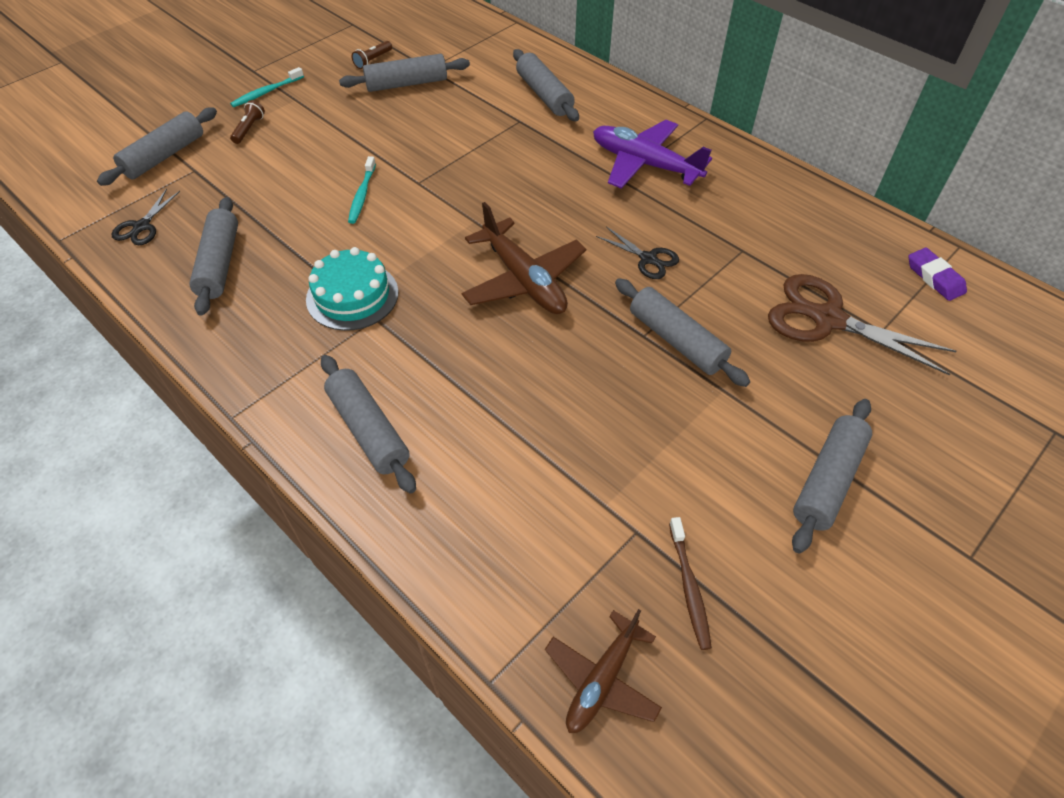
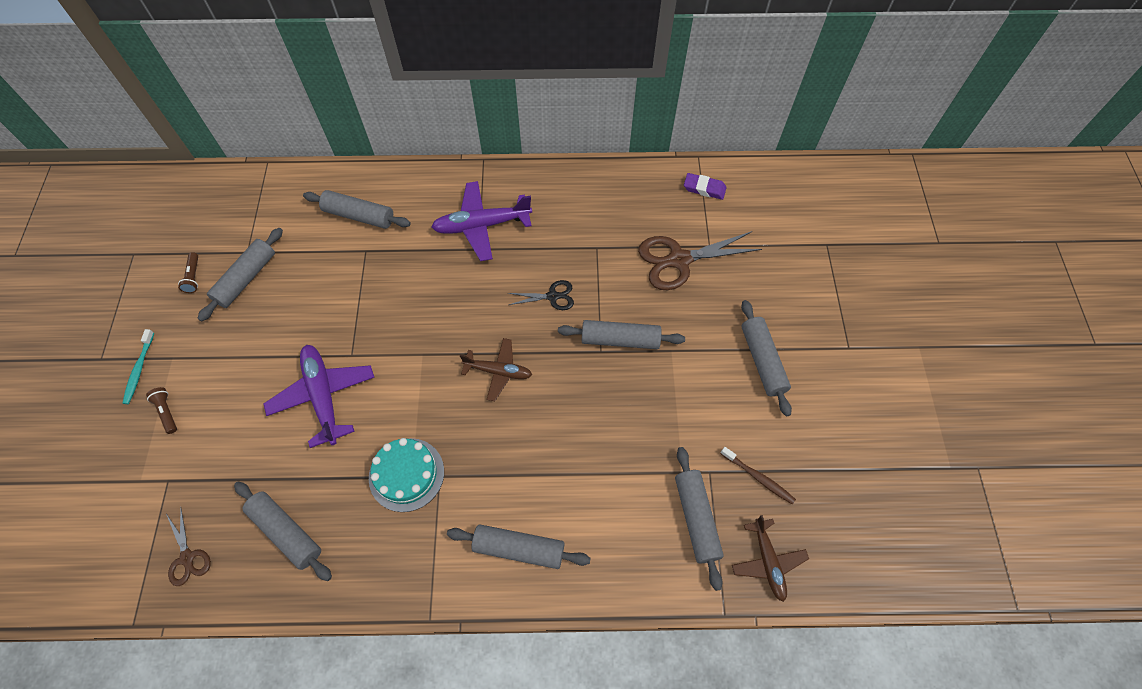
camera: 45 degrees left, 10 degrees up
(142, 226) = (187, 557): black scissors -> brown scissors
(164, 156) = (125, 489): grey rolling pin -> grey rolling pin (696, 518)
(362, 195) = (323, 396): turquoise toothbrush -> purple plane
(524, 280) = (498, 371): brown plane -> brown plane, size x0.64

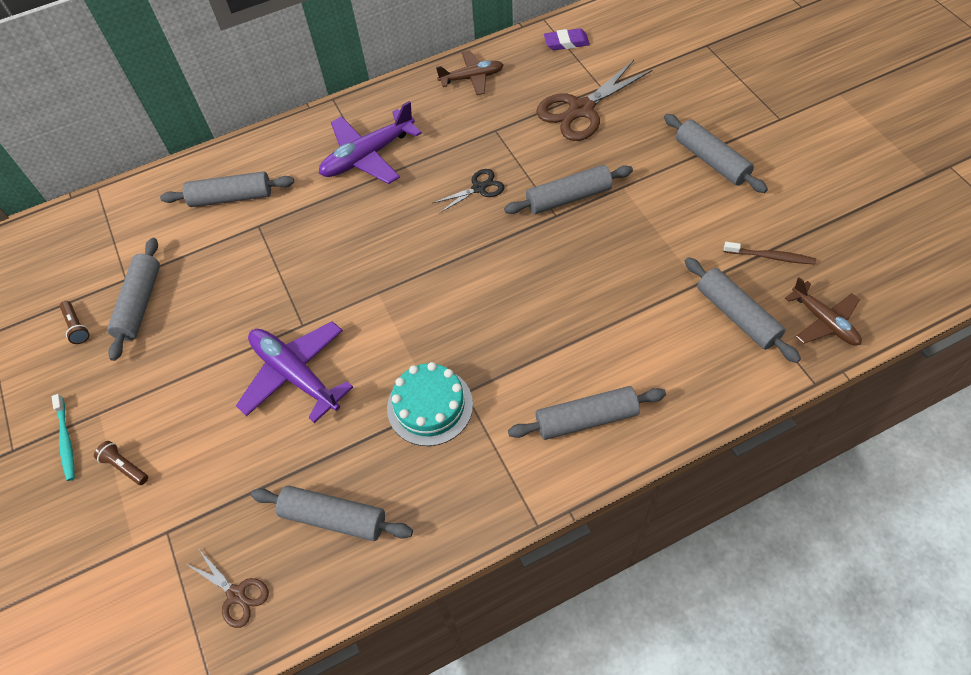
camera: 20 degrees left, 5 degrees down
(498, 371) = (466, 275): brown plane -> brown plane (472, 78)

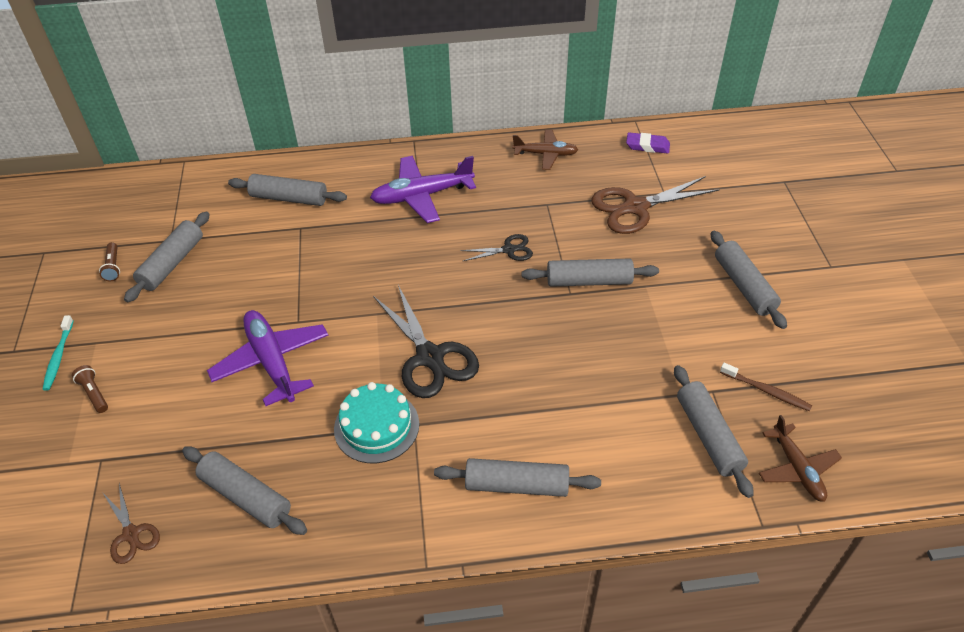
camera: 15 degrees right, 10 degrees down
(450, 320) = (430, 357): none -> black scissors

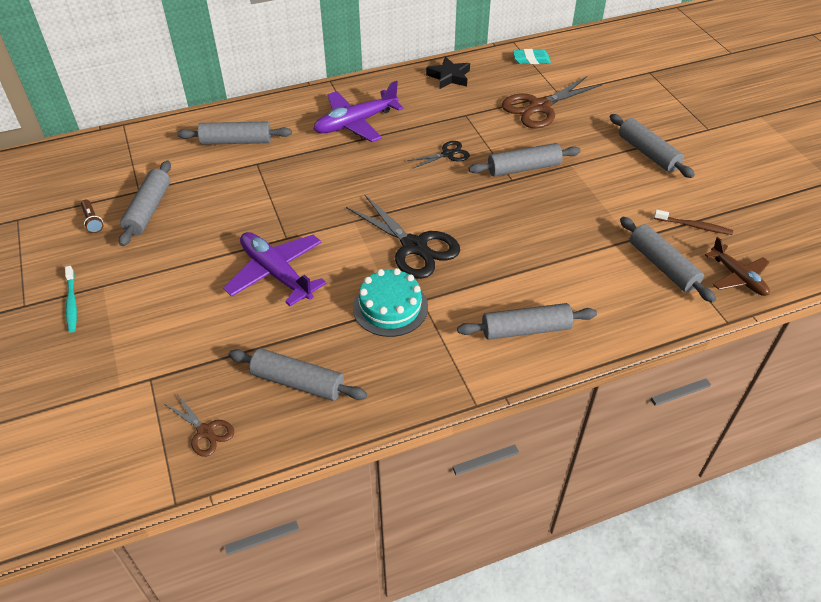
camera: 15 degrees left, 0 degrees up
(94, 393) = (120, 327): brown flashlight -> none
(545, 154) = (449, 77): brown plane -> black star
(647, 146) = (531, 59): purple eraser -> turquoise eraser

